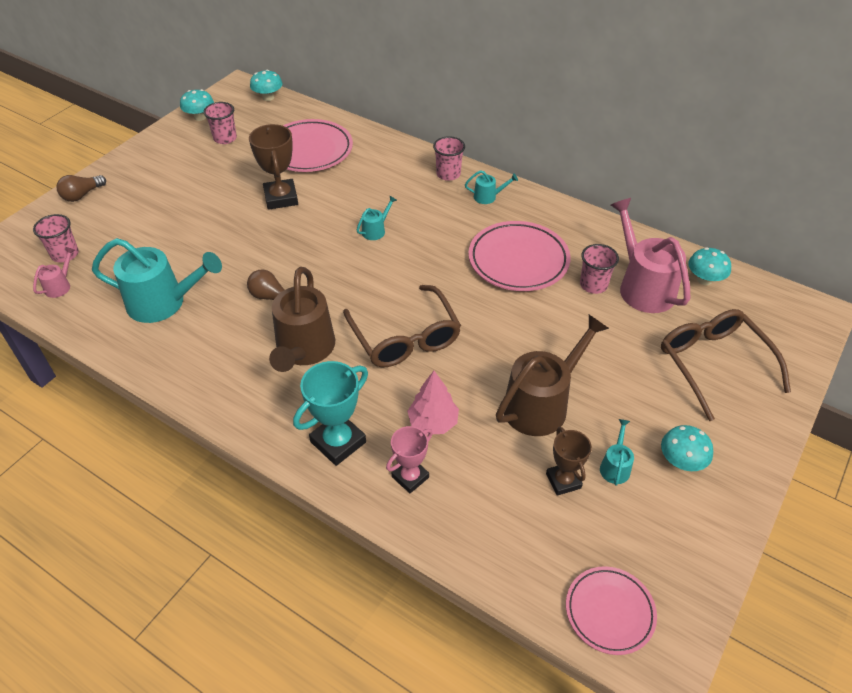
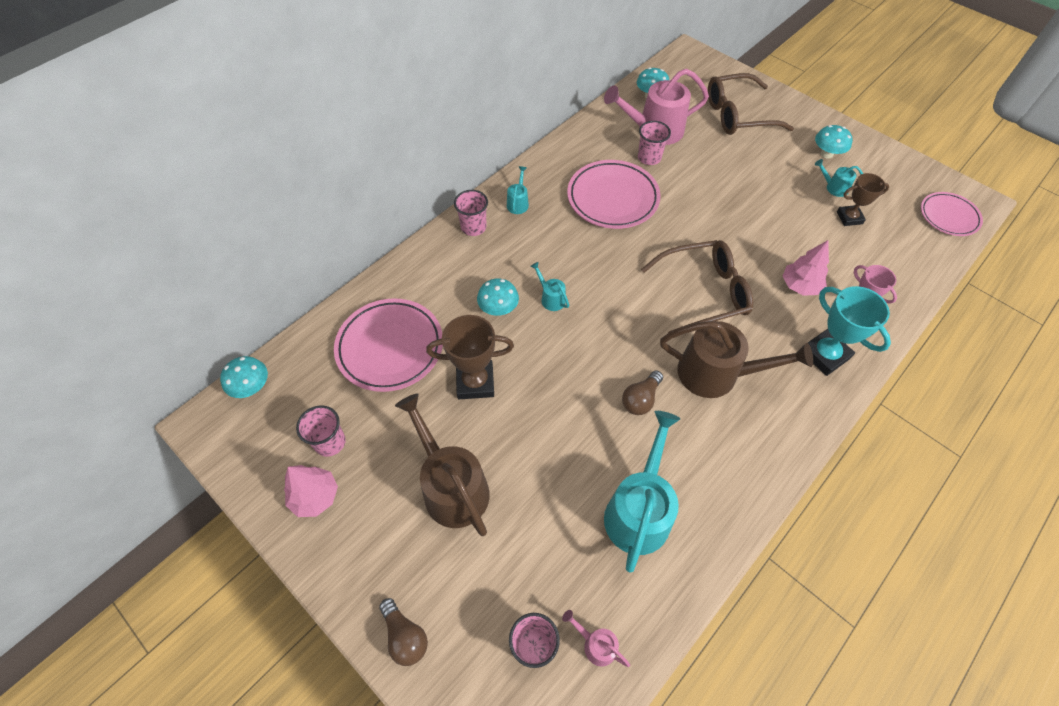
camera: 80 degrees left, 10 degrees up
(183, 140) = (315, 496): none -> pink tree
(200, 117) = (265, 475): turquoise mushroom -> turquoise mushroom (498, 309)
(542, 403) = (777, 215): brown watering can -> brown watering can (451, 486)

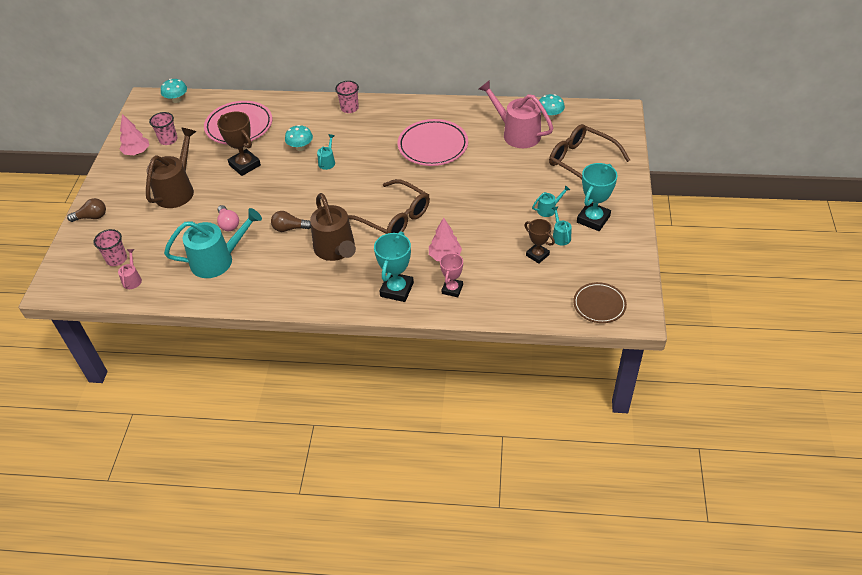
camera: 55 degrees right, 10 degrees down
(405, 636) = (92, 217): brown light bulb -> brown light bulb turned 120 degrees counterclockwise
(518, 203) = (387, 113): turquoise watering can -> turquoise watering can (548, 209)
(576, 461) = (228, 224): none -> pink light bulb
(649, 158) = (487, 143): pink cup -> none
(826, 154) = (593, 219): turquoise mushroom -> turquoise trophy
(948, 216) = (599, 305): pink plate -> brown plate

